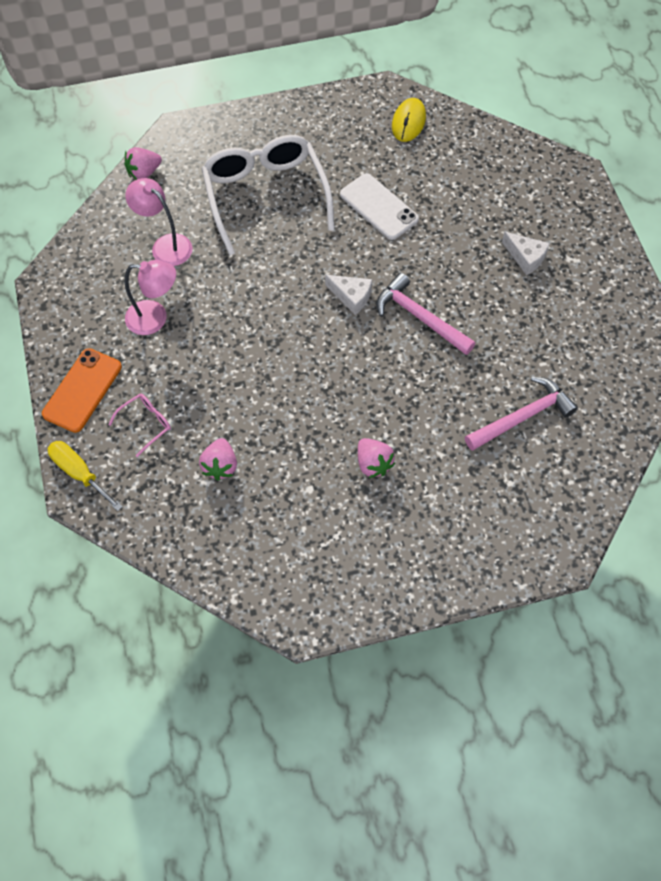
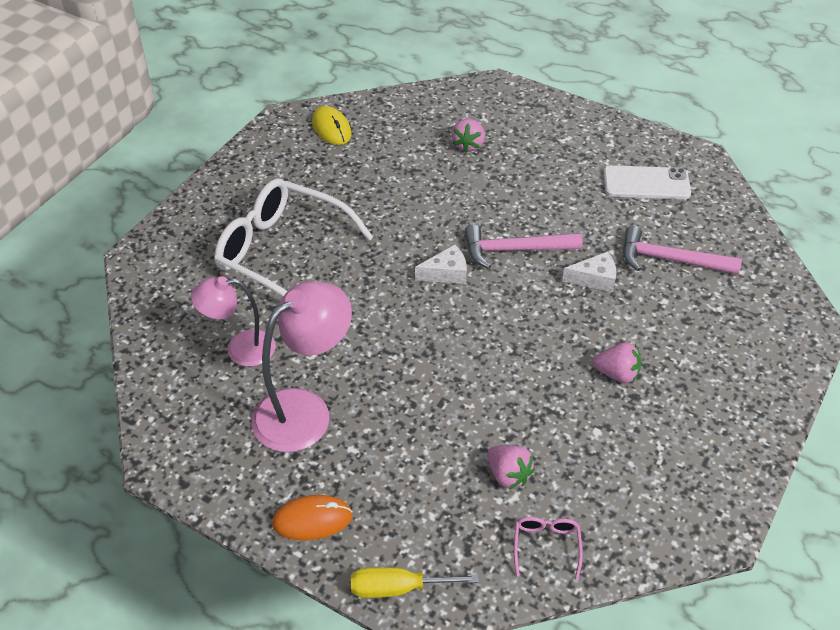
camera: 45 degrees left, 15 degrees down
(82, 390) = (312, 520): orange phone -> orange mouse
(144, 173) = (146, 309): pink strawberry -> pink strawberry (468, 145)
(145, 424) = (405, 498): pink glasses -> pink glasses (546, 547)
(155, 318) = (305, 410): pink lamp -> pink lamp, size x1.54
(379, 207) = (384, 198): white phone -> white phone (646, 183)
(523, 416) = (670, 259): pink hammer -> pink hammer turned 90 degrees counterclockwise
(525, 257) = (534, 159): white cheese -> white cheese (594, 279)

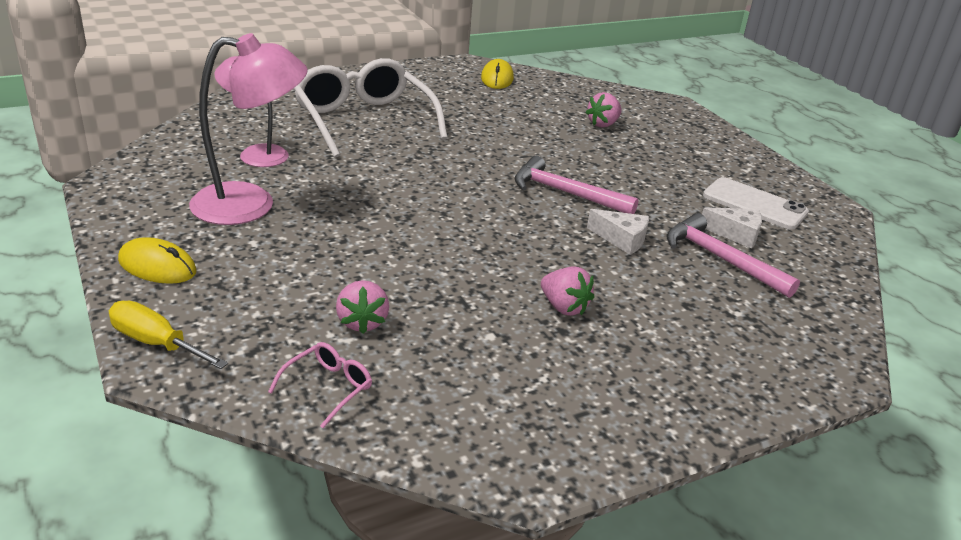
camera: 30 degrees right, 15 degrees down
(312, 520) = (157, 266): orange mouse -> yellow mouse
(446, 273) = (483, 182): white cheese -> white cheese (736, 234)

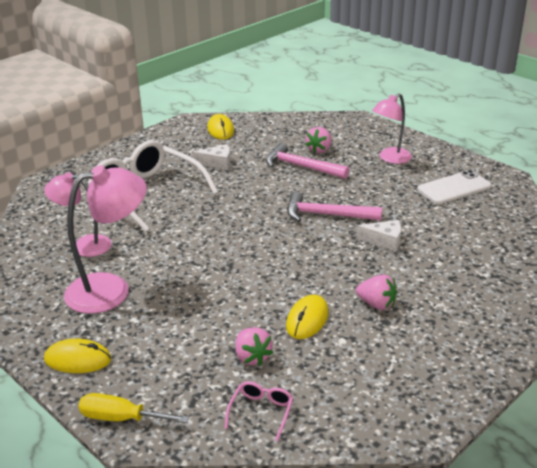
camera: 15 degrees left, 0 degrees up
(461, 300) = (307, 319): none -> yellow mouse
(688, 153) = (390, 158): none -> pink lamp
(720, 259) = (454, 237): pink hammer -> pink hammer (301, 166)
(736, 234) = (454, 215): white cheese -> white cheese (217, 163)
(754, 204) = (454, 188): white phone -> white phone turned 45 degrees counterclockwise

